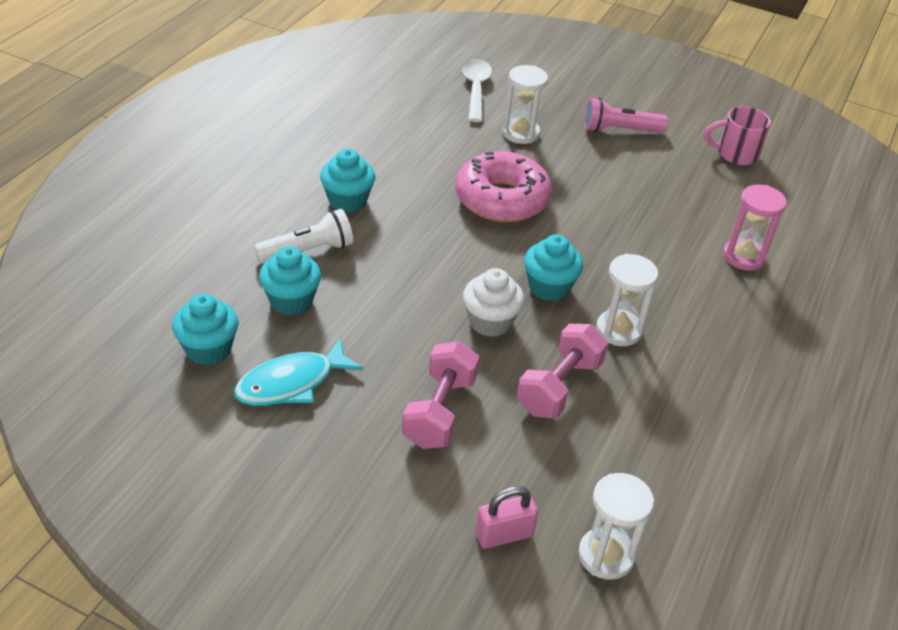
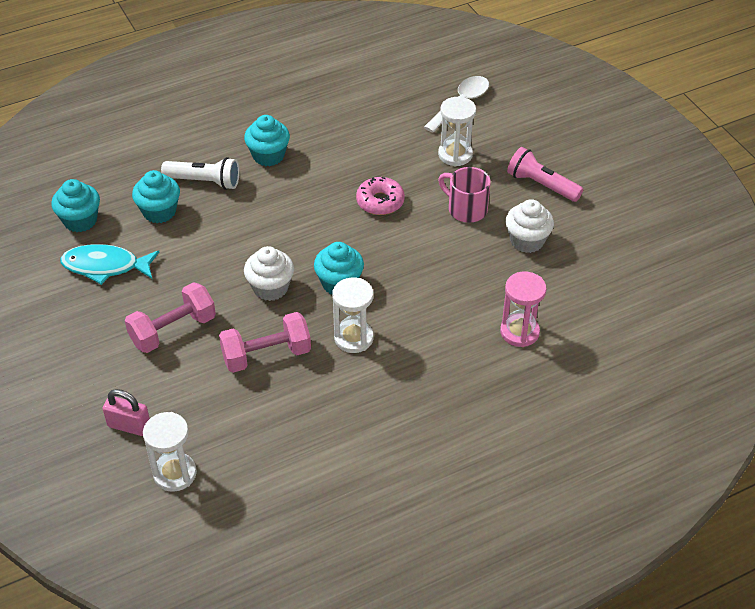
camera: 40 degrees right, 5 degrees up
(502, 199) = (380, 202): pink donut -> pink donut, size x0.58
(661, 180) = (527, 241): none -> white cupcake
(736, 154) = (621, 247): pink mug -> pink mug (466, 209)

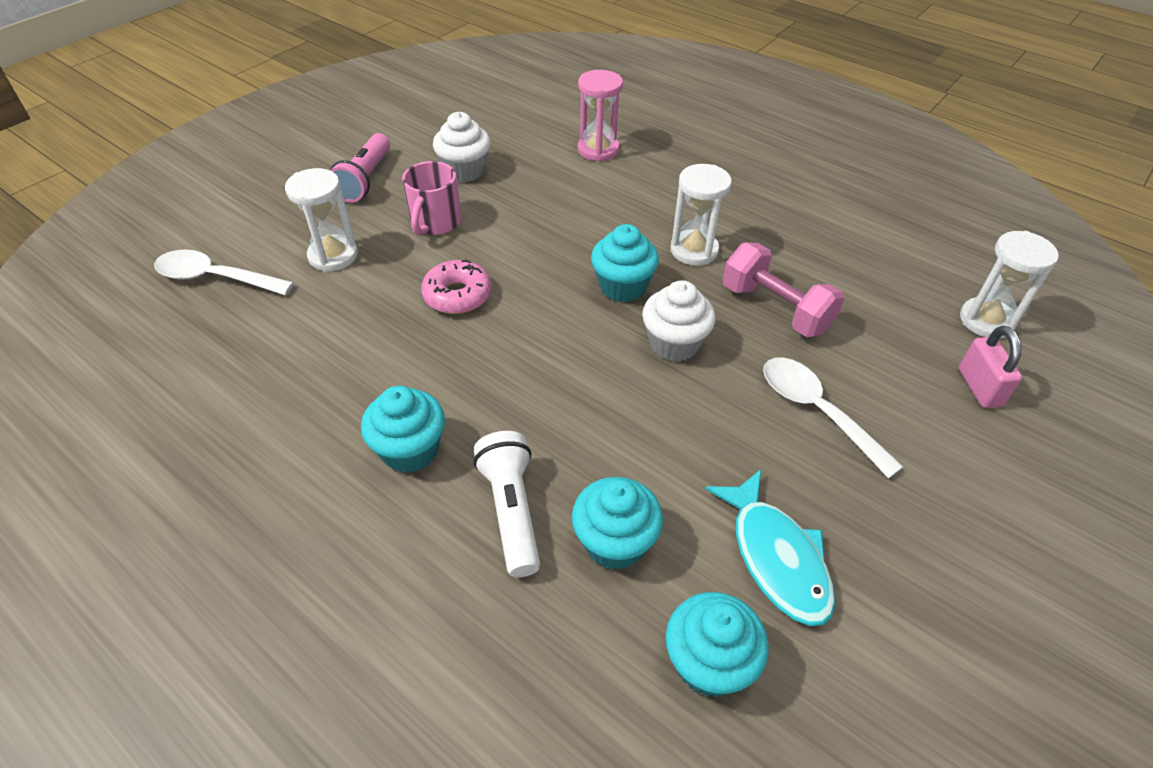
camera: 115 degrees left, 0 degrees up
(173, 330) = (816, 411): pink dumbbell -> white spoon

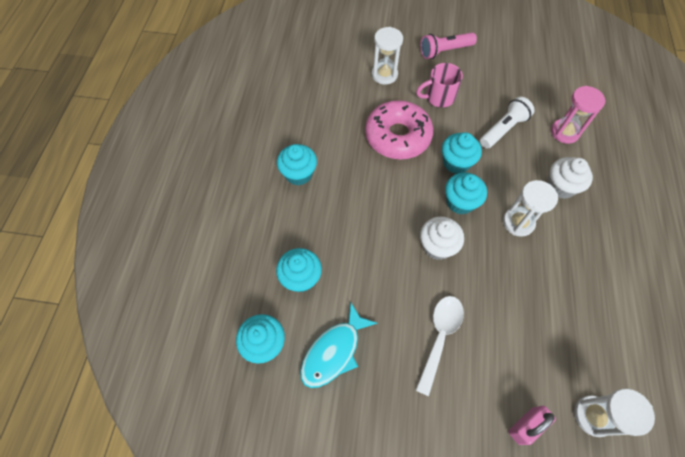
camera: 60 degrees right, 15 degrees up
(215, 278) = (339, 46): white spoon -> none
(457, 295) = (397, 136): pink donut -> pink donut, size x1.73
(465, 171) = (488, 85): white cupcake -> white cupcake (560, 187)
(511, 511) = (292, 229): white flashlight -> white flashlight (503, 129)
(557, 259) = (456, 162): none -> turquoise cupcake
(775, 309) = (503, 285): pink dumbbell -> none

